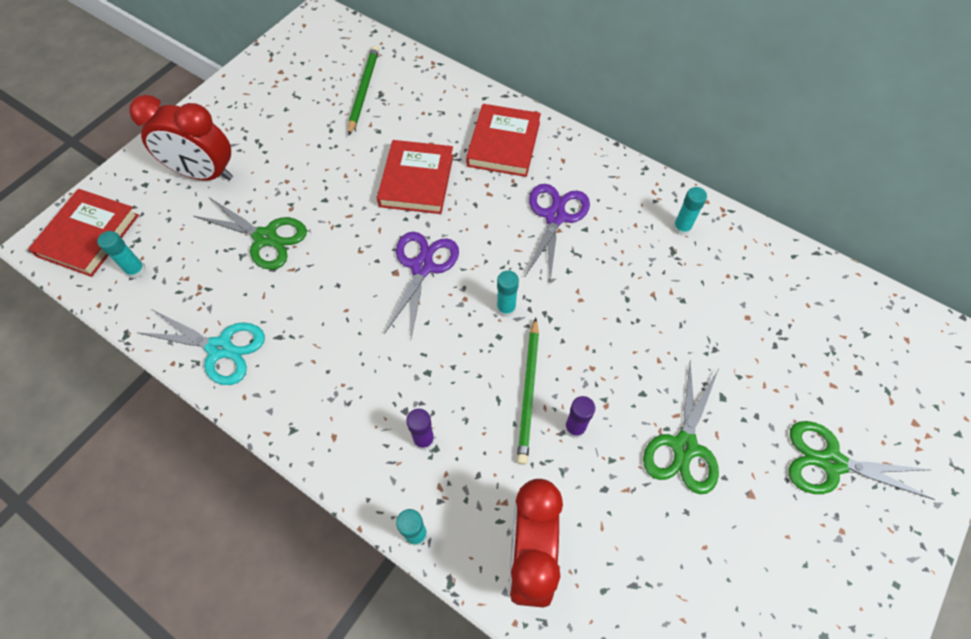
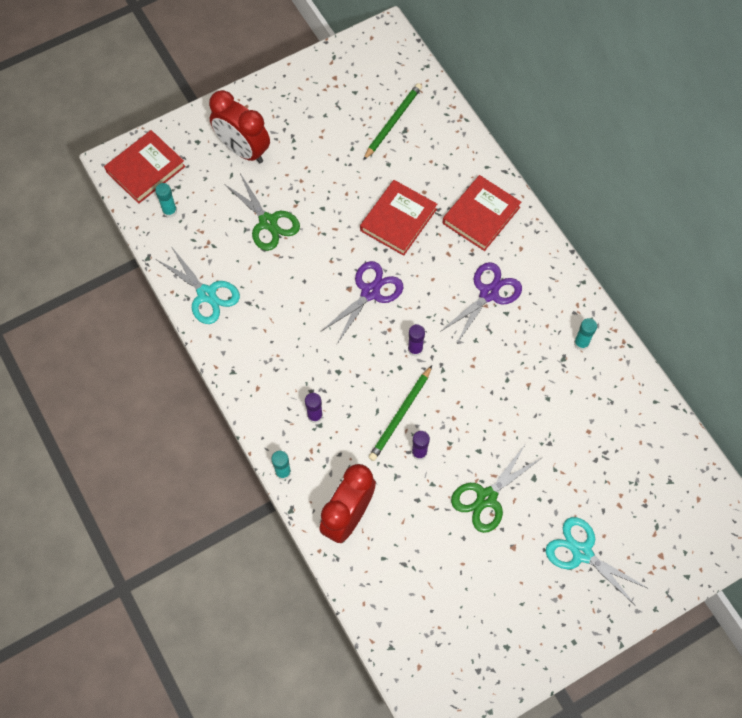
camera: 25 degrees right, 5 degrees up
(506, 308) = (415, 349): turquoise glue stick -> purple glue stick
(831, 462) = (582, 553): green scissors -> turquoise scissors

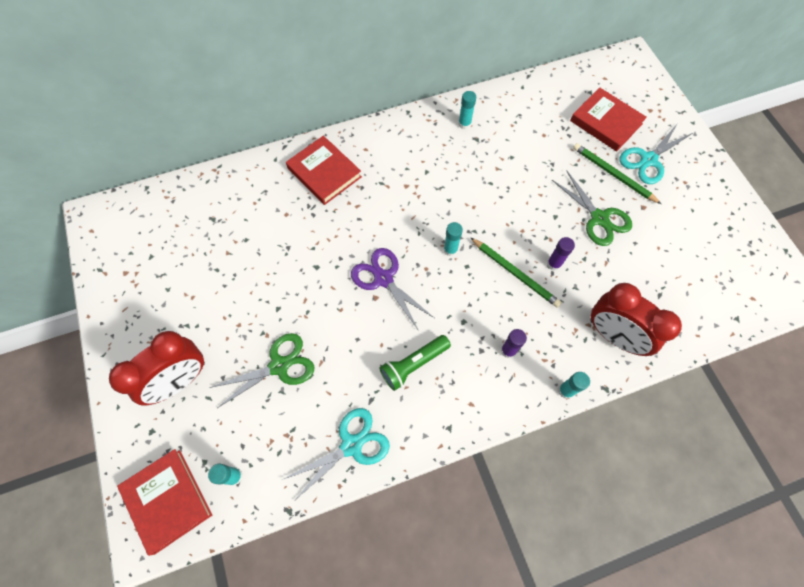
camera: 80 degrees left, 0 degrees up
(287, 333) = (413, 364): none -> green flashlight
(393, 122) = (199, 228): green pencil -> green pencil (613, 174)
(398, 220) = (310, 241): red book -> red book (606, 122)
(415, 349) = (450, 250): purple glue stick -> turquoise glue stick
(488, 293) = (404, 181): purple scissors -> none

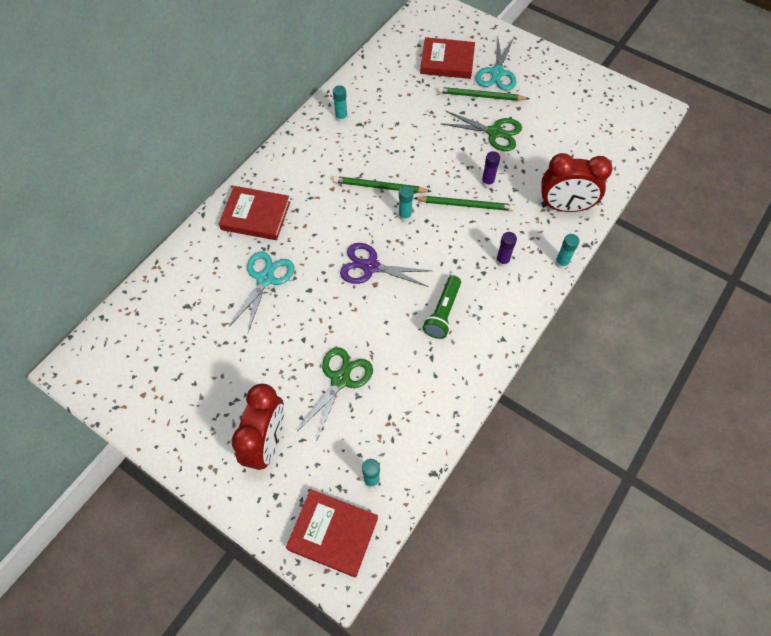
camera: 35 degrees left, 5 degrees down
(351, 445) = (442, 397): turquoise scissors -> turquoise scissors (265, 279)
(448, 209) = (379, 187): none -> green pencil

